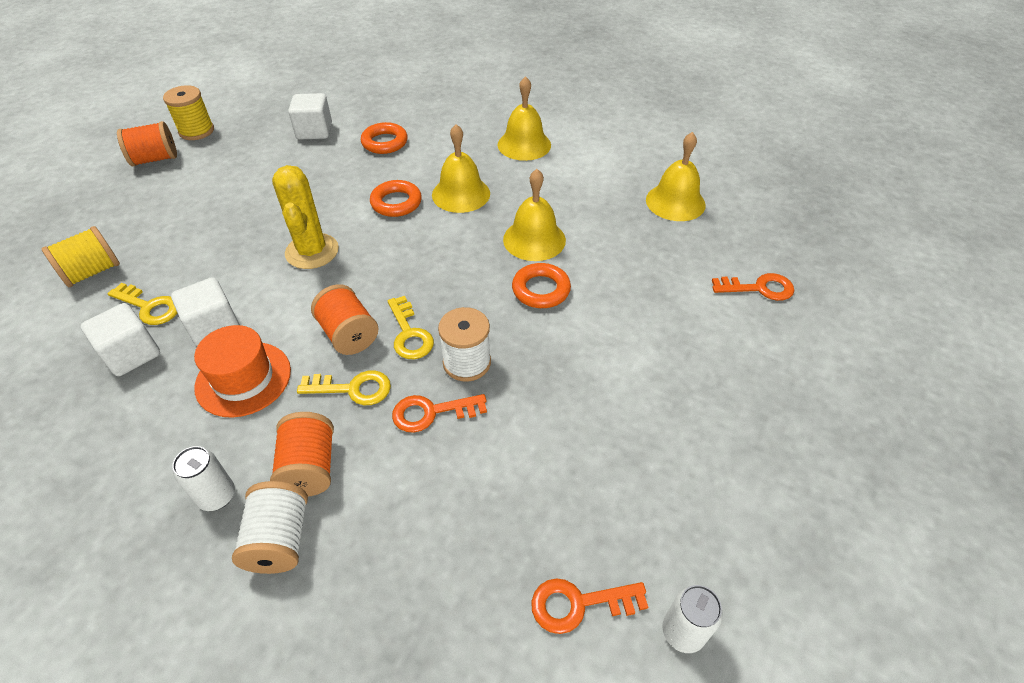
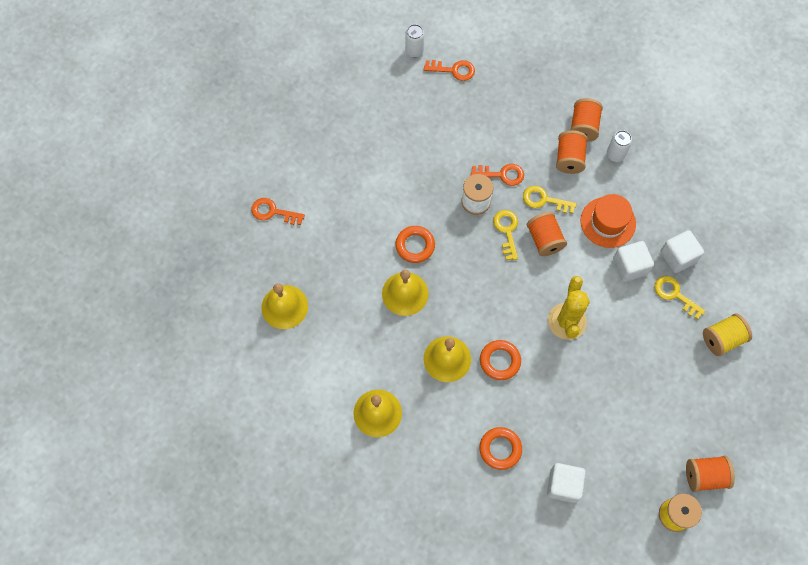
camera: 165 degrees left, 20 degrees up
(279, 539) = (583, 127): white spool -> orange spool

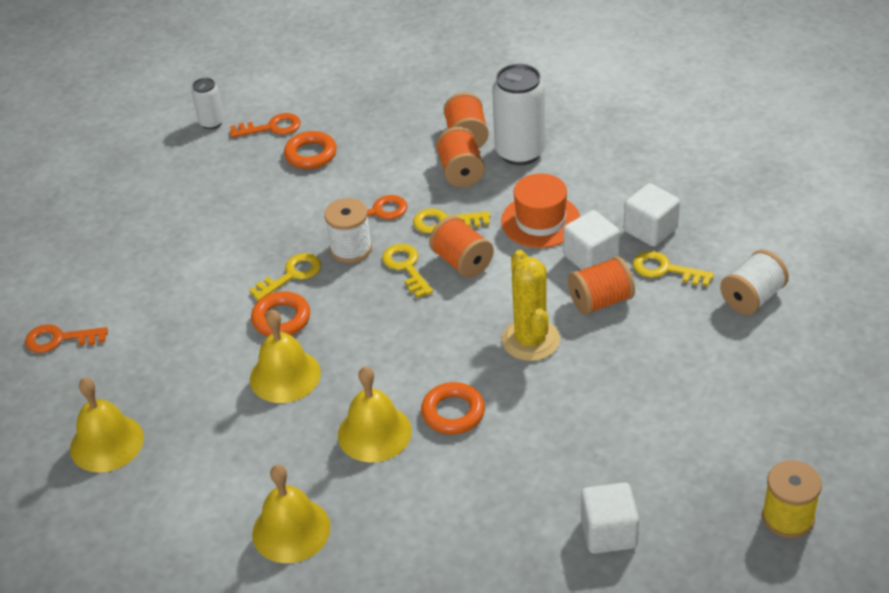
camera: 15 degrees left, 25 degrees down
(431, 210) = (291, 275): none -> yellow key
(500, 449) = (495, 517): orange ring -> orange ring (311, 154)
(615, 155) = (520, 152): white can -> white can, size x1.87
(705, 476) = (807, 457): orange spool -> orange spool (600, 301)
(722, 339) = (752, 298): yellow spool -> white spool

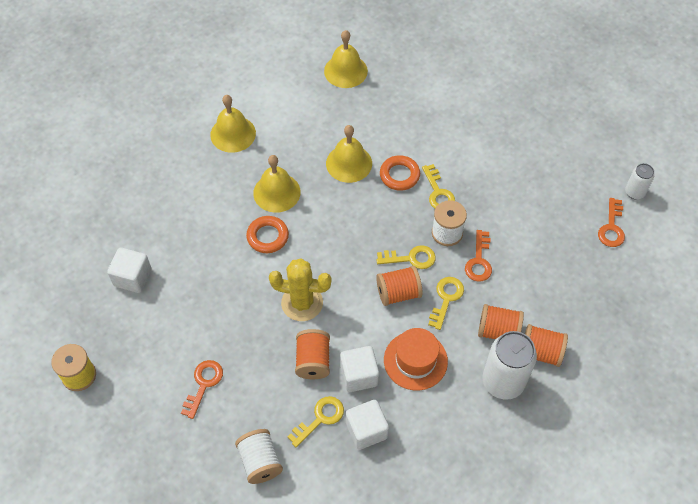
camera: 110 degrees right, 15 degrees up
(59, 339) = (443, 66): orange key -> orange key (203, 384)
(311, 154) = (566, 242): orange ring -> none

